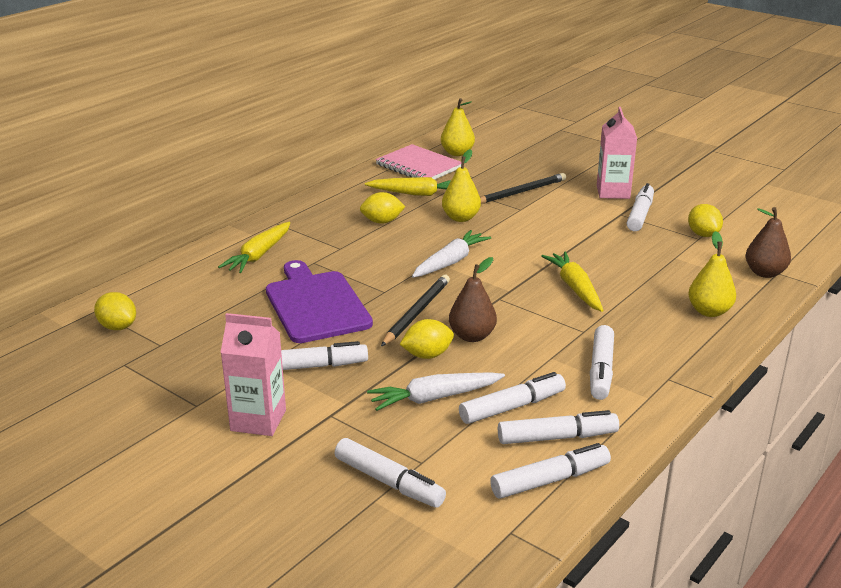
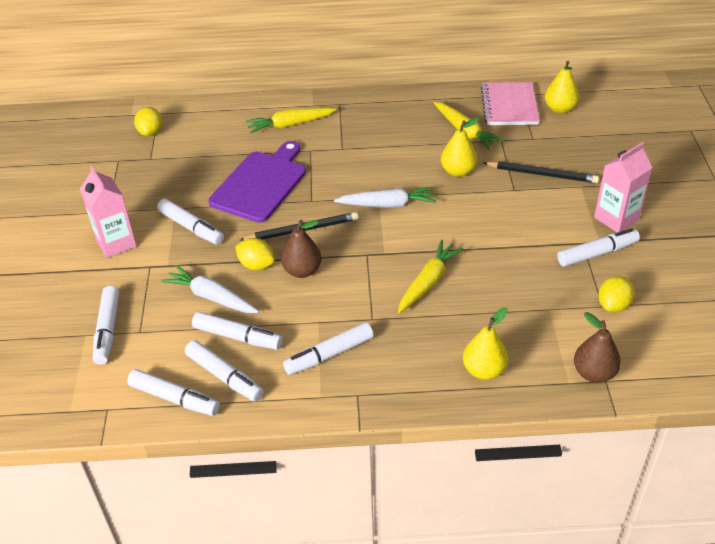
camera: 50 degrees right, 15 degrees up
(382, 222) = (402, 142): yellow lemon -> none

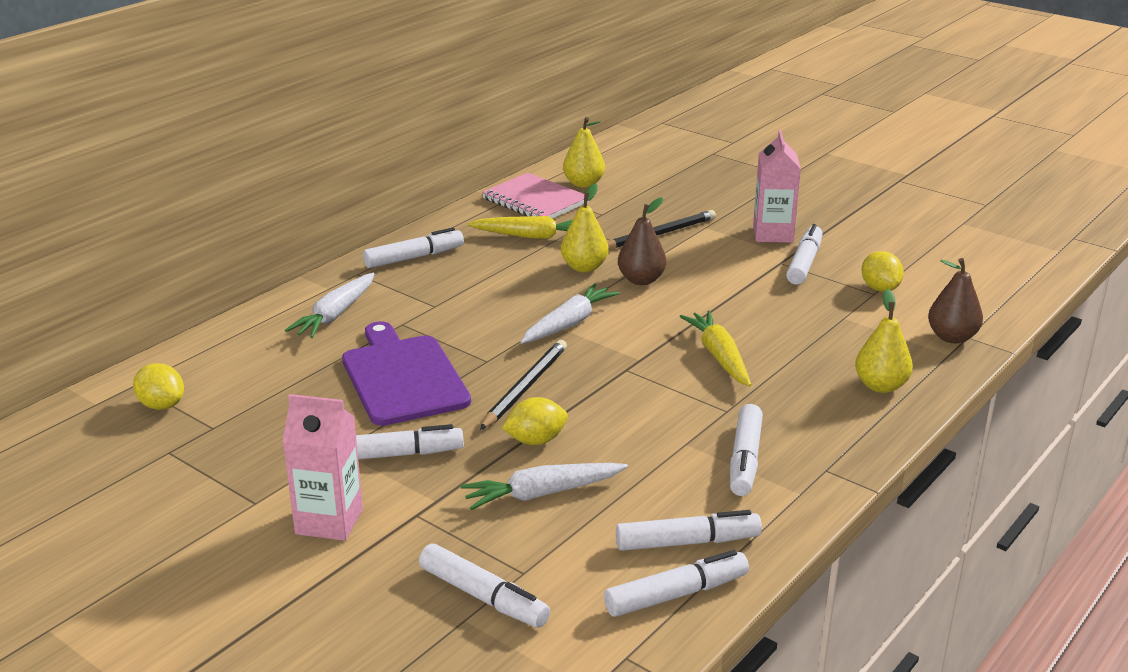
camera: 50 degrees left, 15 degrees down
(237, 337) = (635, 505): white marker -> white marker (414, 257)
(290, 125) = (335, 315): yellow carrot -> white carrot
(302, 271) = (591, 417): brown pear -> brown pear (641, 280)

